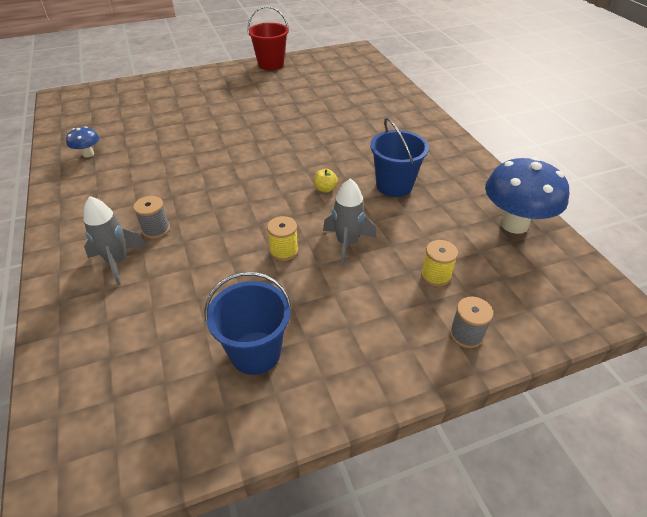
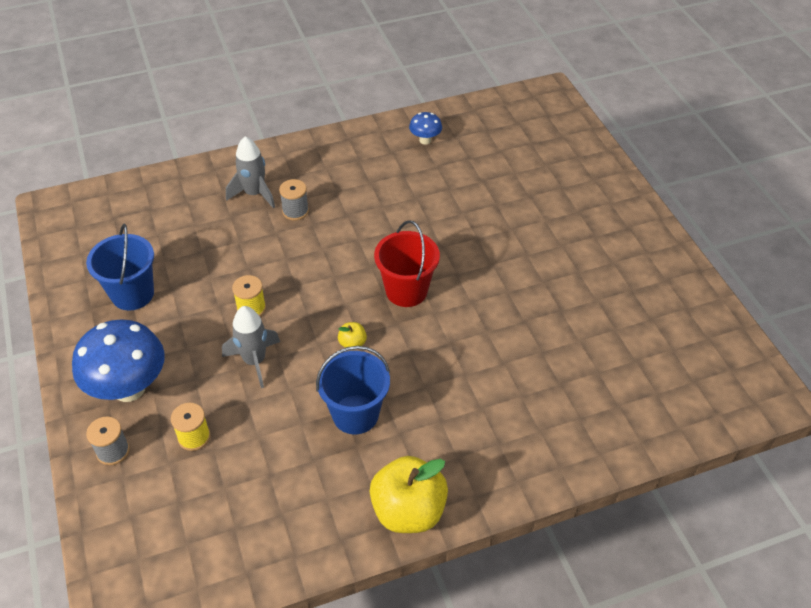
camera: 90 degrees right, 5 degrees up
(271, 64) = (681, 278): red bucket -> red bucket (406, 291)
(467, 162) = (408, 511): none -> yellow apple
(514, 224) = (266, 539): blue mushroom -> blue mushroom (129, 388)

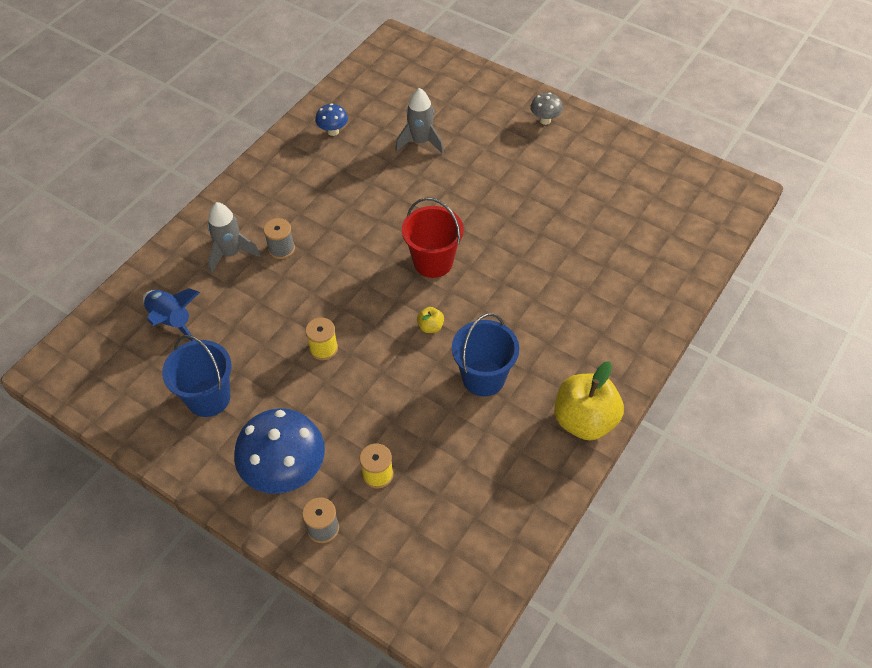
camera: 35 degrees left, 5 degrees up
(164, 220) = (172, 321): none -> blue rocket
(254, 361) = (367, 387): grey rocket -> grey rocket (420, 142)
(625, 224) = (545, 120): none -> grey mushroom

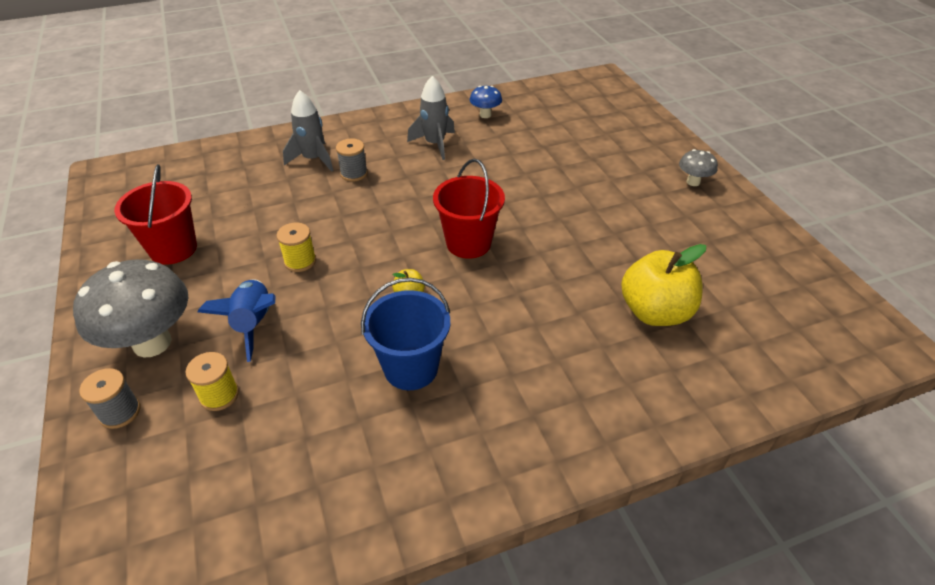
camera: 35 degrees right, 10 degrees down
(172, 321) = (217, 183): blue rocket -> blue rocket (253, 324)
(208, 398) = (173, 249): blue bucket -> red bucket
(286, 473) = (152, 343): blue mushroom -> grey mushroom
(420, 142) = (553, 151): grey rocket -> grey rocket (435, 144)
(584, 420) = (474, 480): yellow apple -> yellow apple (655, 312)

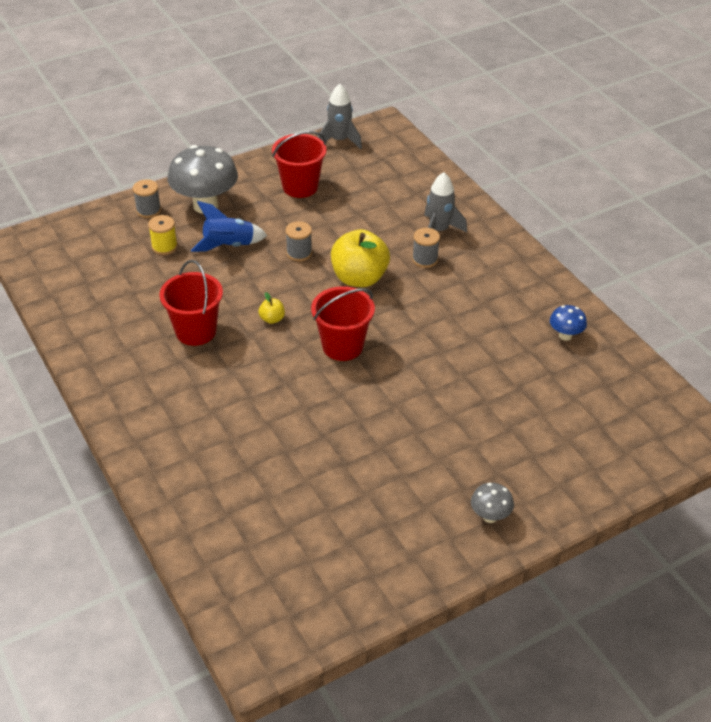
camera: 80 degrees right, 0 degrees up
(300, 261) = (299, 253): yellow spool -> grey spool
(411, 368) = (196, 331): blue bucket -> red bucket
(435, 144) = (492, 305): grey rocket -> grey rocket (339, 140)
(655, 312) = (275, 474): yellow apple -> yellow apple (359, 278)

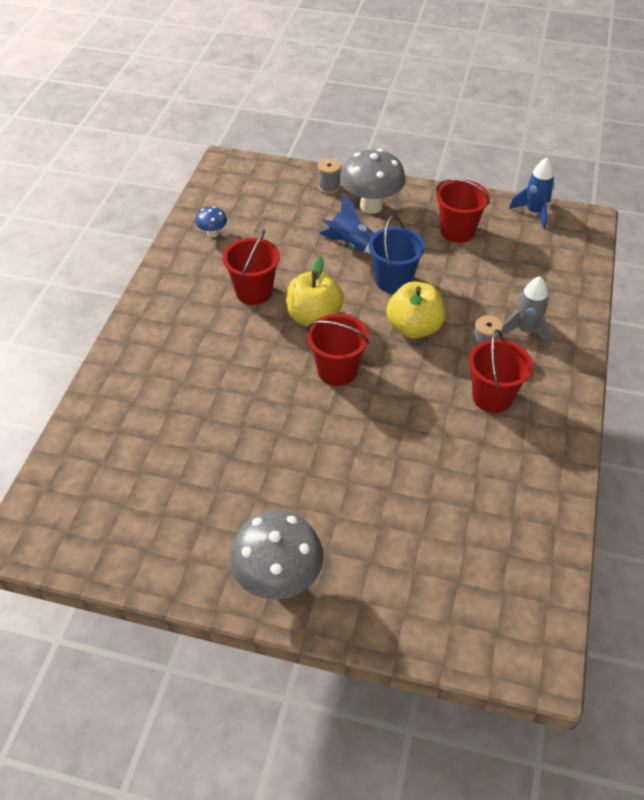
camera: 45 degrees right, 5 degrees up
(164, 247) = (307, 219): yellow spool -> none
(272, 319) = (314, 317): yellow apple -> yellow apple, size x2.33
(299, 253) = (393, 281): grey spool -> blue bucket
(339, 140) = (534, 212): grey rocket -> blue rocket
(473, 290) = (492, 397): none -> red bucket
(490, 516) = (278, 580): grey mushroom -> grey mushroom, size x2.10
(565, 335) = (524, 487): blue mushroom -> blue mushroom (212, 233)

